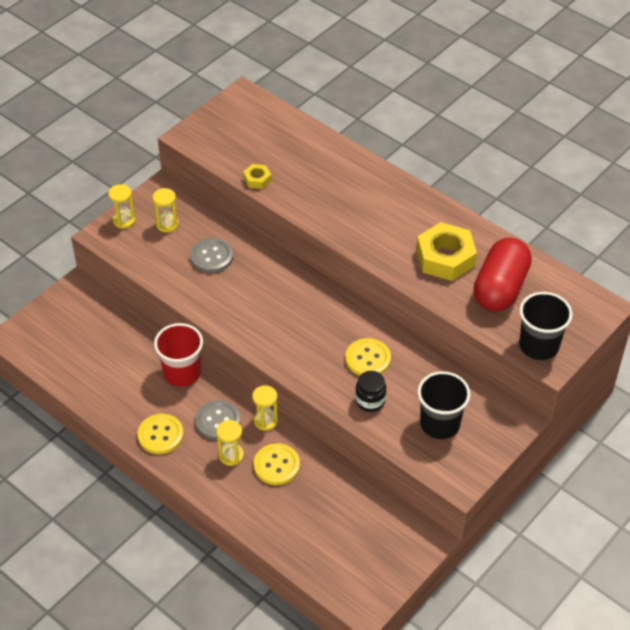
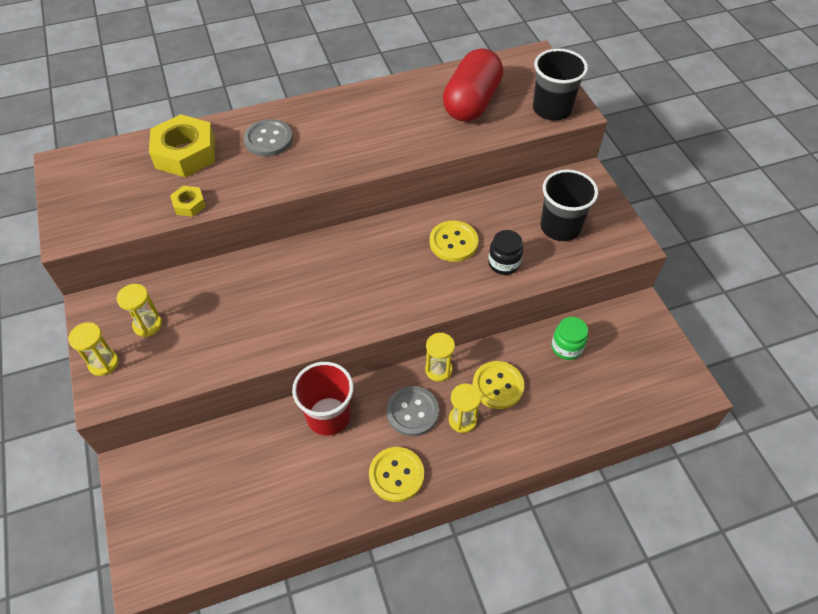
camera: 60 degrees left, 5 degrees up
(211, 257) = (228, 306): grey button -> grey button (268, 139)
(346, 498) = (566, 347): none -> green jar
(445, 258) = (409, 119): yellow nut -> yellow nut (185, 153)
(500, 288) = (471, 102): red capsule -> red capsule turned 60 degrees clockwise

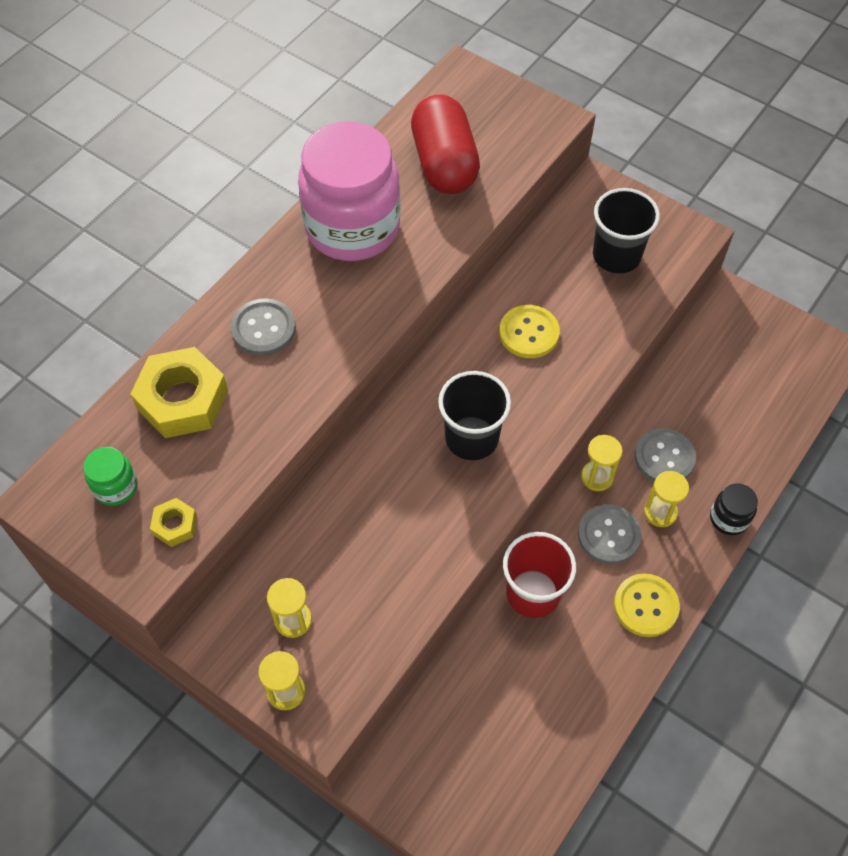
camera: 35 degrees left, 5 degrees up
(189, 204) = (249, 457): yellow nut -> yellow nut (175, 525)
(377, 111) = (352, 228): none -> pink jar
(498, 386) = (664, 457): yellow button -> grey button
(503, 263) = (596, 327): black jar -> black jar (729, 518)
(552, 109) = (532, 128): black cup -> black cup (471, 438)
(566, 347) = (694, 378): green jar -> green jar (116, 487)

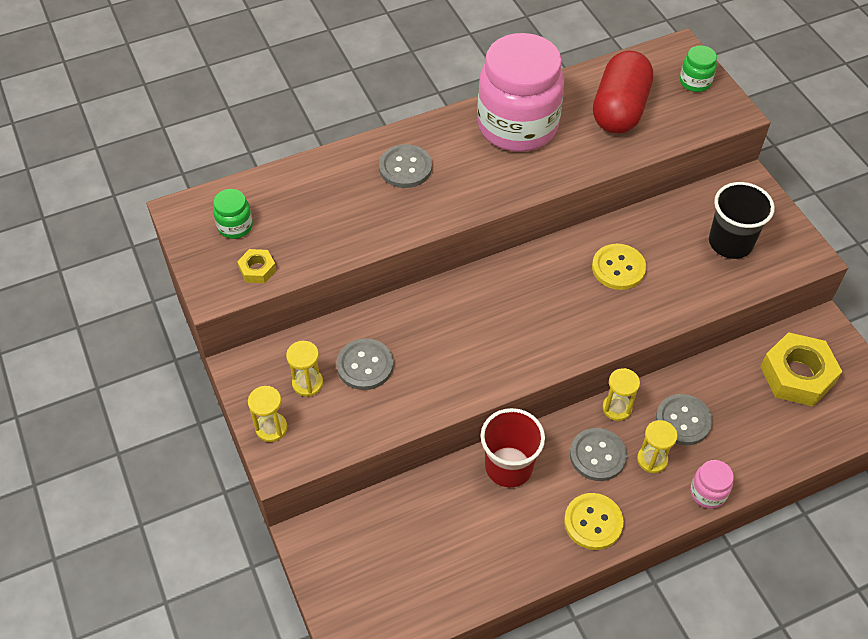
camera: 30 degrees right, 5 degrees down
(182, 399) = (317, 190): yellow nut -> yellow nut (797, 375)
(341, 568) = (365, 365): none -> grey button
(471, 438) = (522, 322): black cup -> none
(499, 102) = (695, 82): none -> green jar
(729, 518) = (708, 493): black jar -> pink jar

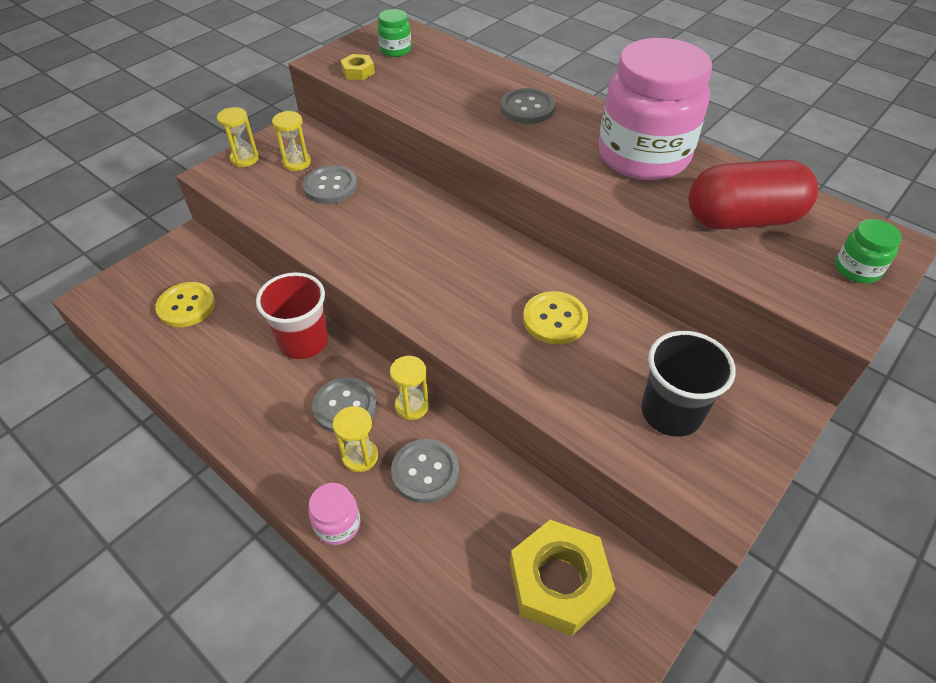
camera: 65 degrees right, 5 degrees down
(593, 522) = (263, 426): yellow button -> yellow button (186, 306)

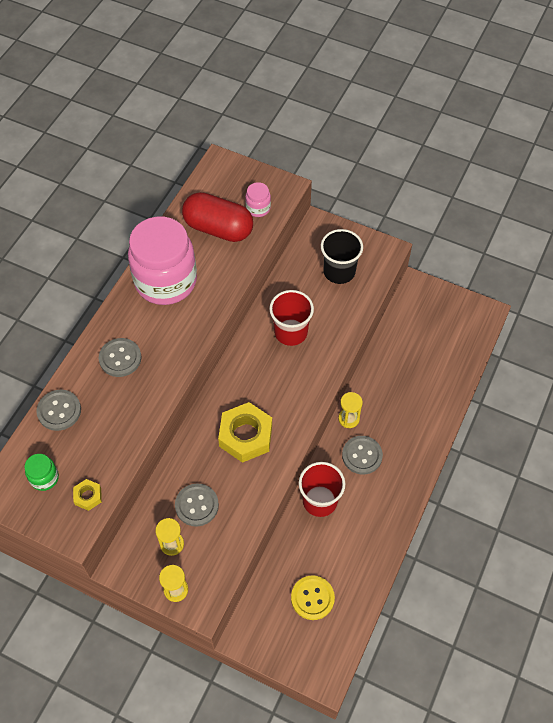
camera: 105 degrees left, 10 degrees up
(338, 524) = (436, 432): pink jar -> pink jar (258, 208)
(360, 456) = (392, 435): yellow hourglass -> none
(425, 472) = (389, 399): grey button -> grey button (59, 411)
(555, 319) = (291, 332): yellow button -> red cup
(558, 582) = (426, 326): yellow nut -> yellow nut (246, 436)
(742, 219) = (218, 228): red capsule -> red capsule turned 45 degrees counterclockwise
(856, 269) = (247, 180): green jar -> none

